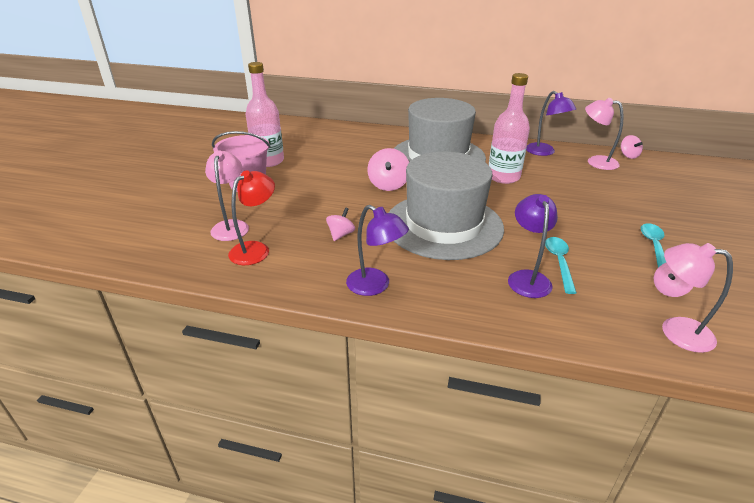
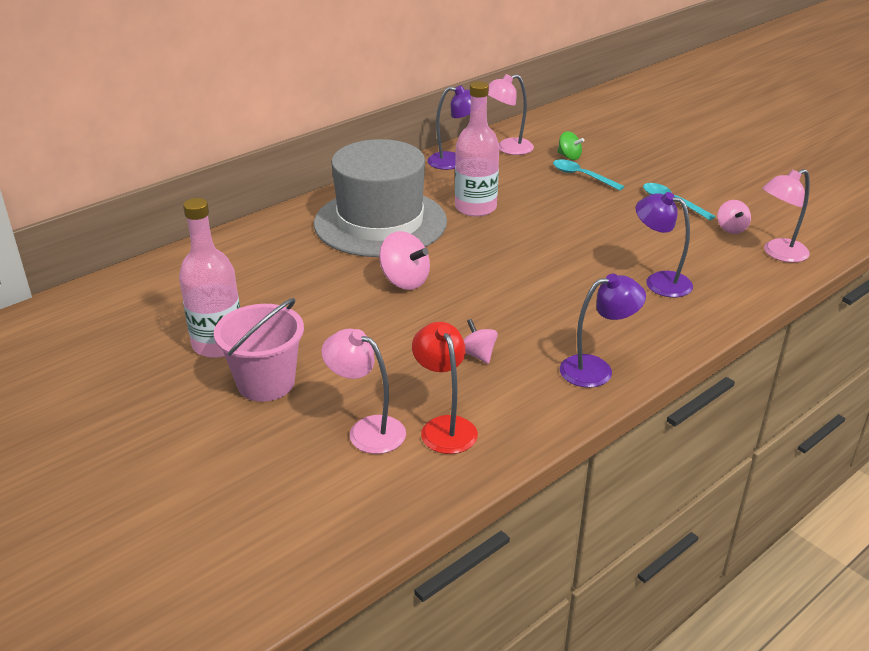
camera: 55 degrees left, 0 degrees up
(443, 225) = (529, 284): grey hat -> none
(559, 262) = (652, 255): turquoise spoon -> turquoise spoon (582, 176)
(628, 155) = (517, 128): pink spinning top -> none
(631, 185) = (569, 157): none -> green spinning top

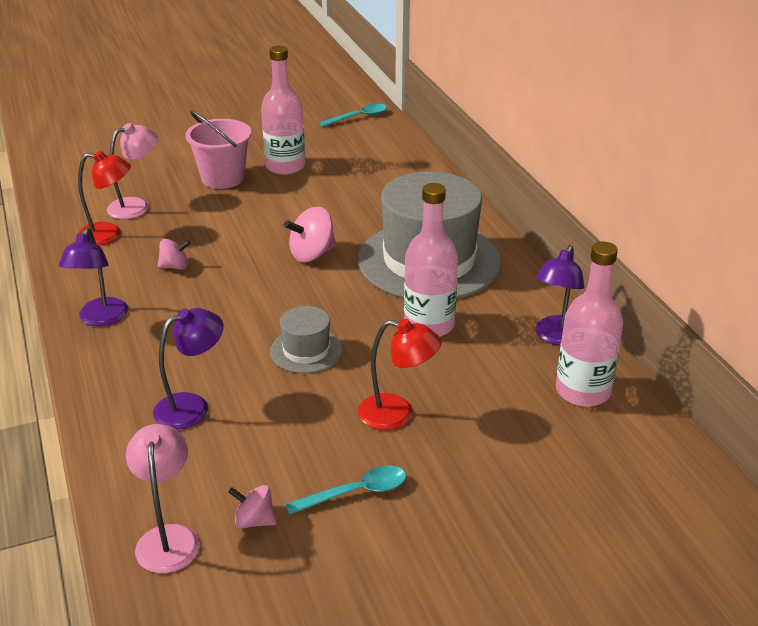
camera: 110 degrees right, 0 degrees up
(507, 148) = (583, 391): pink lamp -> pink bottle
(550, 250) = (306, 350): none -> grey hat
(569, 157) = (537, 441): green spinning top -> none
(582, 176) = (471, 433): turquoise spoon -> turquoise spoon (358, 117)
(588, 202) = (397, 414): none -> red lamp

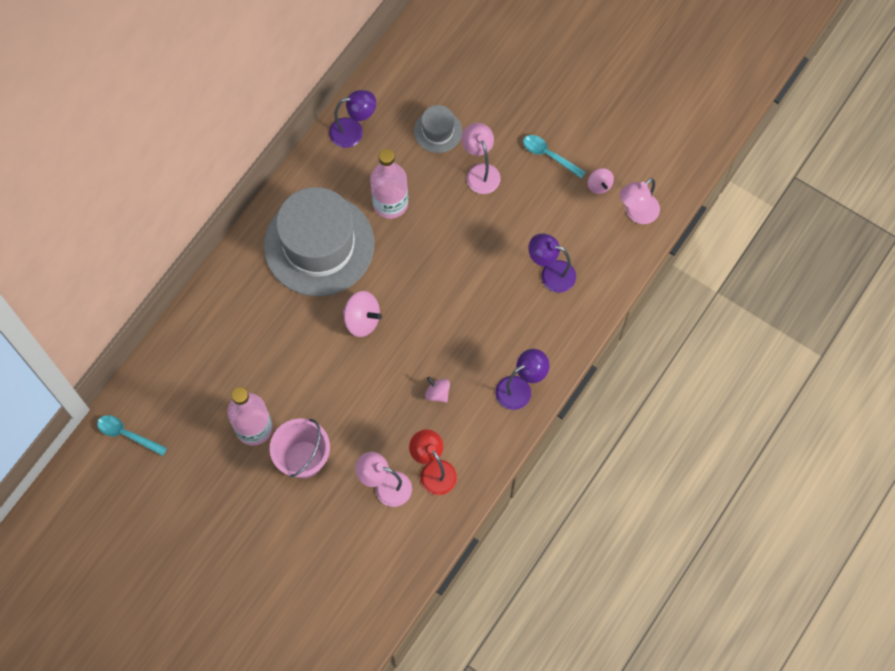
camera: 125 degrees left, 35 degrees up
(306, 350) = (462, 252): grey hat -> grey hat (438, 131)
(397, 414) = (480, 172): red lamp -> pink lamp
(583, 391) = (395, 96): pink bottle -> none

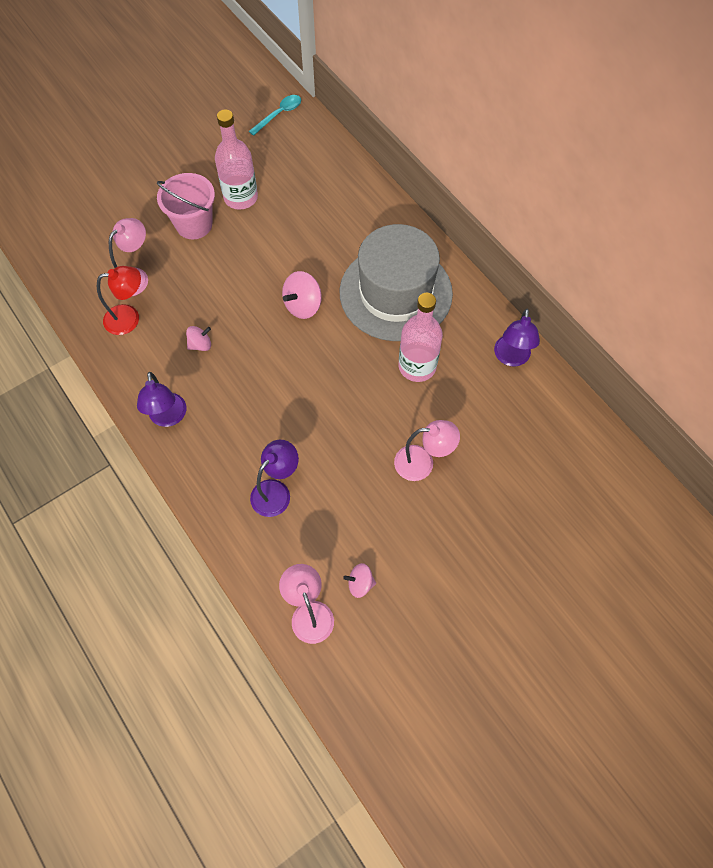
camera: 110 degrees right, 5 degrees down
(438, 131) = (486, 437): grey hat -> none
(549, 155) = (417, 542): turquoise spoon -> none

